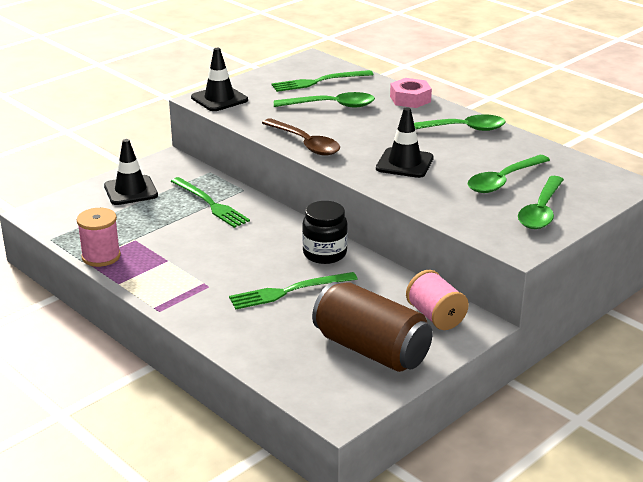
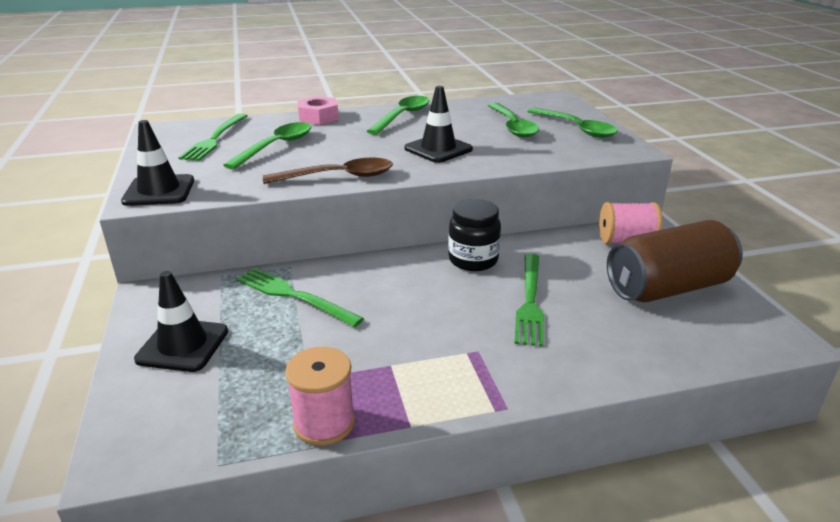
camera: 60 degrees left, 0 degrees up
(210, 204) = (294, 296): green fork -> green fork turned 135 degrees counterclockwise

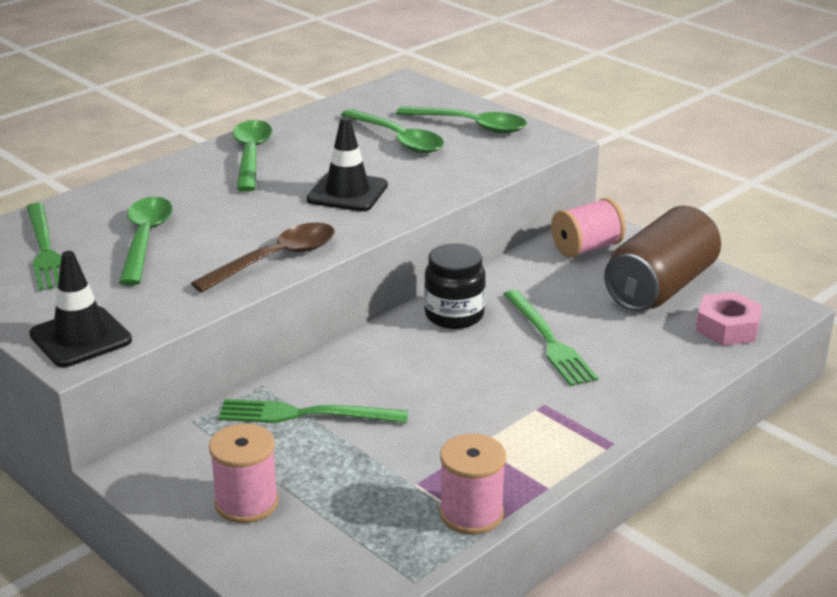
camera: 30 degrees left, 0 degrees up
(183, 345) = (246, 503): black traffic cone -> pink spool
(318, 117) = (142, 183): pink nut -> pink nut (727, 328)

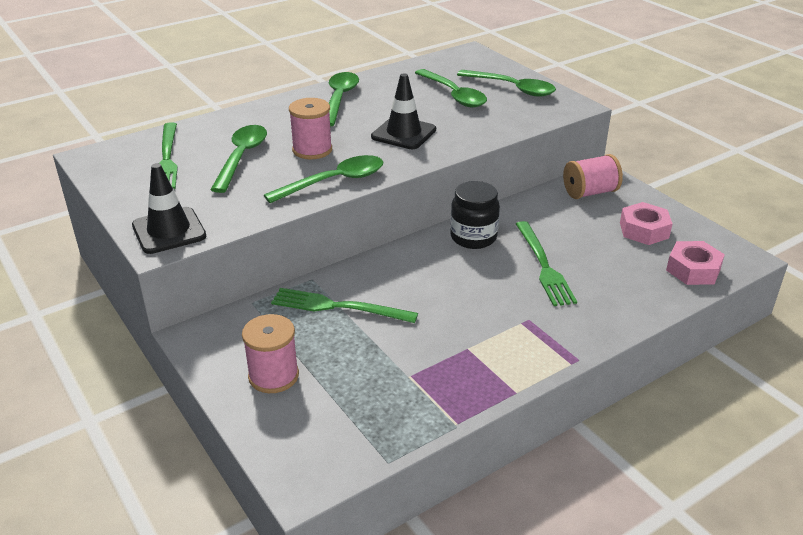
camera: 10 degrees right, 5 degrees up
(275, 259) = (334, 182): brown spoon -> green spoon
(471, 513) = (448, 408): pink spool -> pink spool (312, 150)
(661, 287) = (644, 230): brown can -> pink nut

